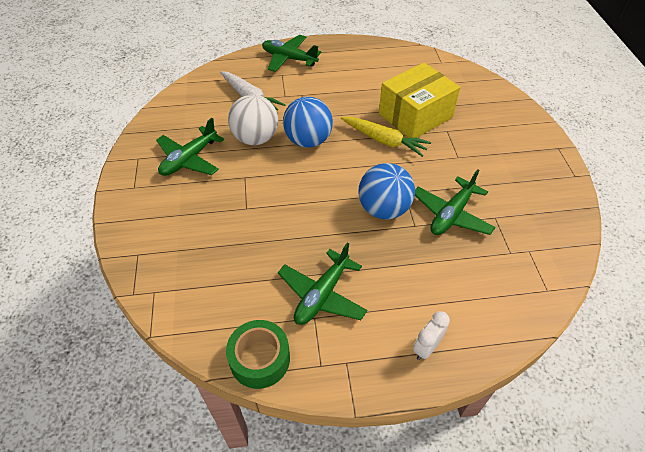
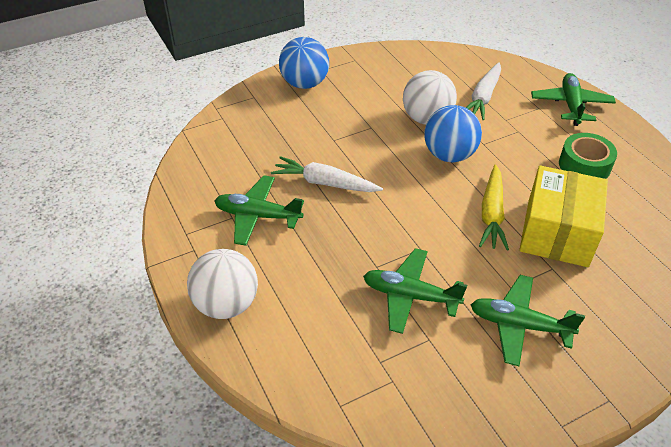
camera: 70 degrees right, 5 degrees down
(189, 159) = (372, 88): green plane -> green plane (519, 325)
(260, 359) = (181, 195): green tape -> green tape (584, 165)
(301, 231) = (325, 183): none -> white carrot
(383, 209) = (385, 236): blue ball -> blue ball (304, 84)
(415, 116) = (557, 232): yellow box -> yellow box turned 75 degrees clockwise
(426, 348) = (226, 304): white clock -> white ball

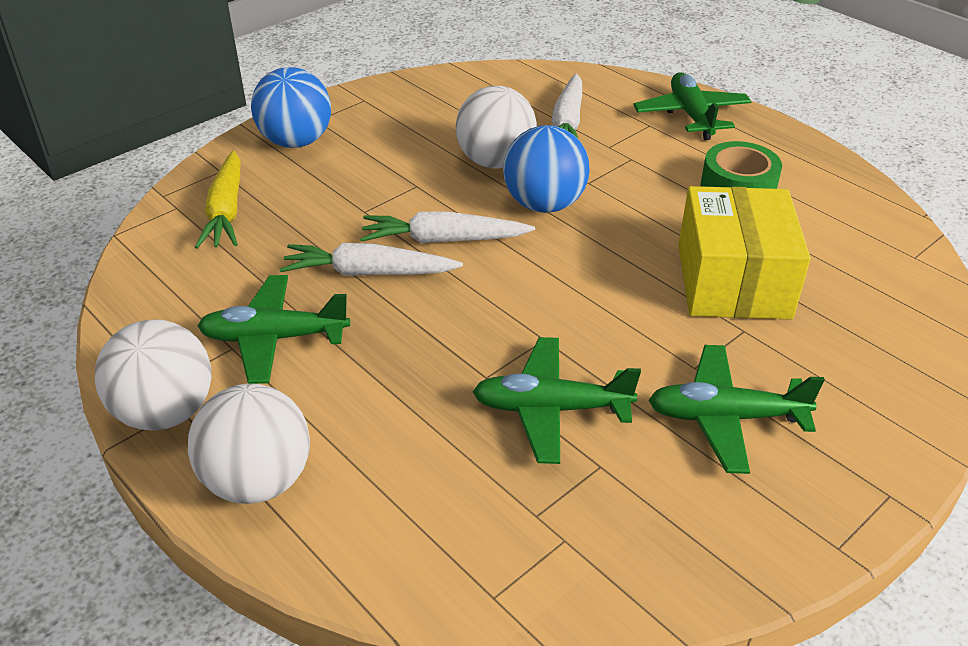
camera: 15 degrees left, 5 degrees down
(185, 251) = (166, 412): none -> white ball
(377, 169) = (443, 240): none -> white carrot
(492, 214) = (632, 273): yellow carrot -> yellow carrot (226, 211)

